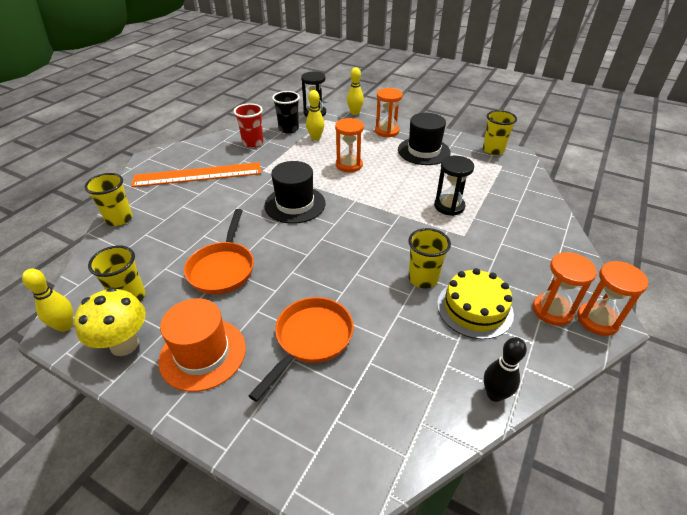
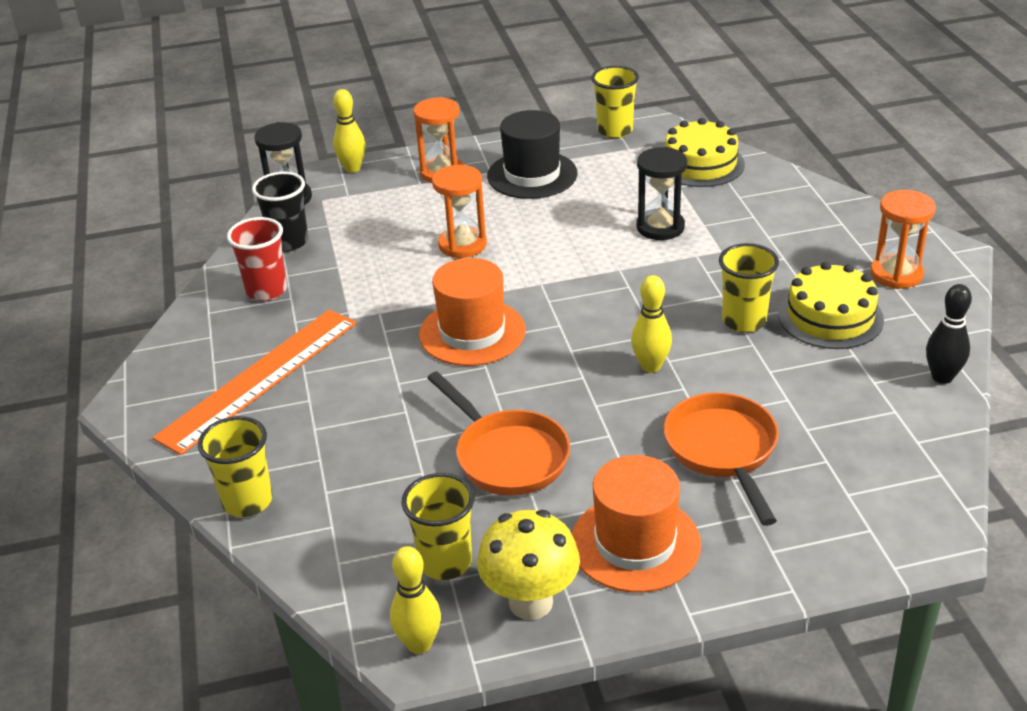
camera: 40 degrees left, 5 degrees down
(295, 204) = (472, 332): black hat -> orange hat
(315, 138) = (353, 233): yellow bowling pin -> yellow bowling pin (651, 366)
(516, 187) = (700, 164): none -> yellow cake
(597, 320) = (941, 258): orange hourglass -> none

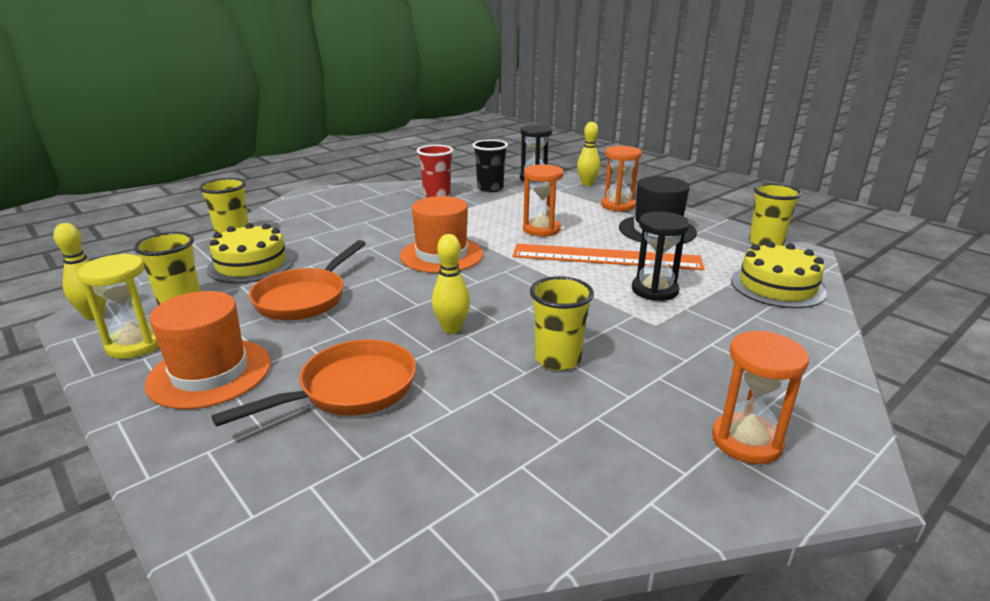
camera: 60 degrees right, 10 degrees down
(260, 379) = (350, 213): orange ruler -> orange ruler (606, 257)
(530, 602) = (136, 344): yellow mushroom -> yellow hourglass
(830, 317) = (614, 409): yellow cake -> yellow cake (251, 264)
(942, 377) = (572, 523): black bowling pin -> none

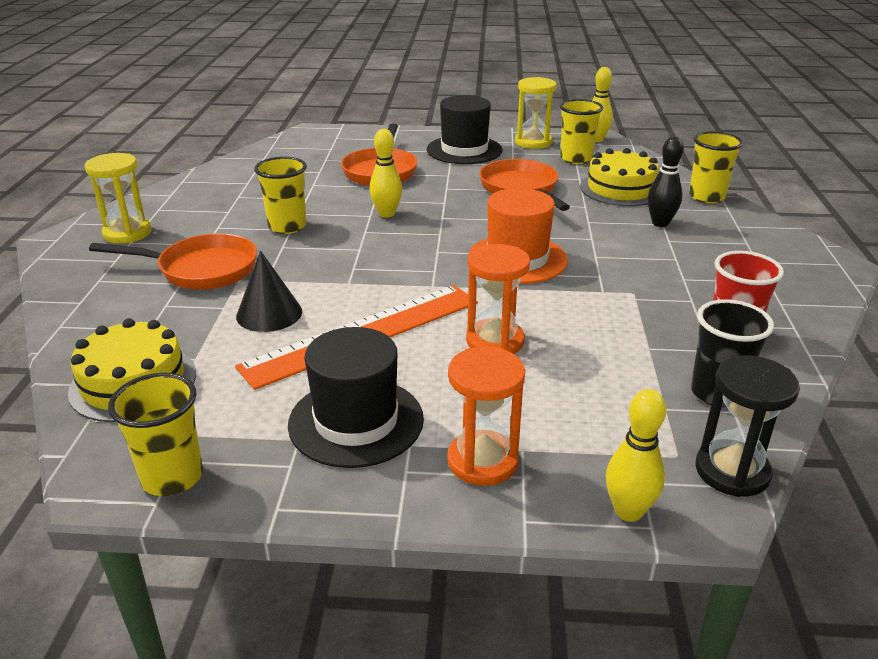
camera: 135 degrees right, 5 degrees up
(210, 373) = (464, 150): orange hat -> black hat
(310, 236) = (660, 223): none -> black bowling pin
(654, 290) = (269, 313): black hourglass -> black cone
(683, 348) = (201, 269): none -> orange pan
(746, 441) = (127, 233): orange hourglass -> yellow hourglass

